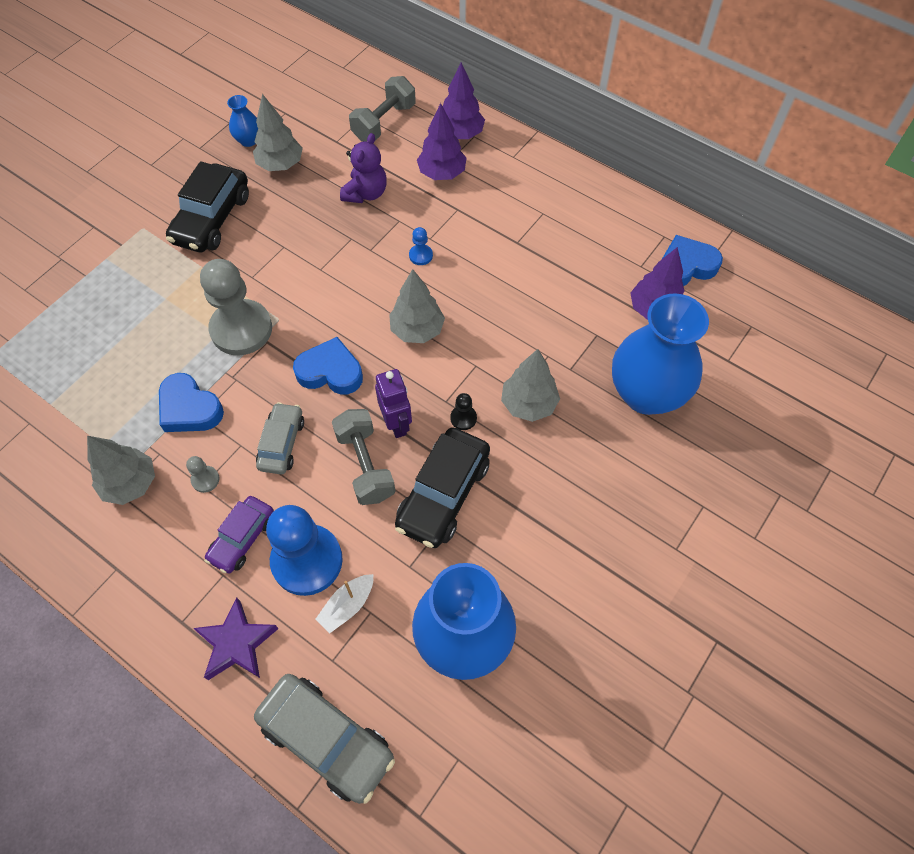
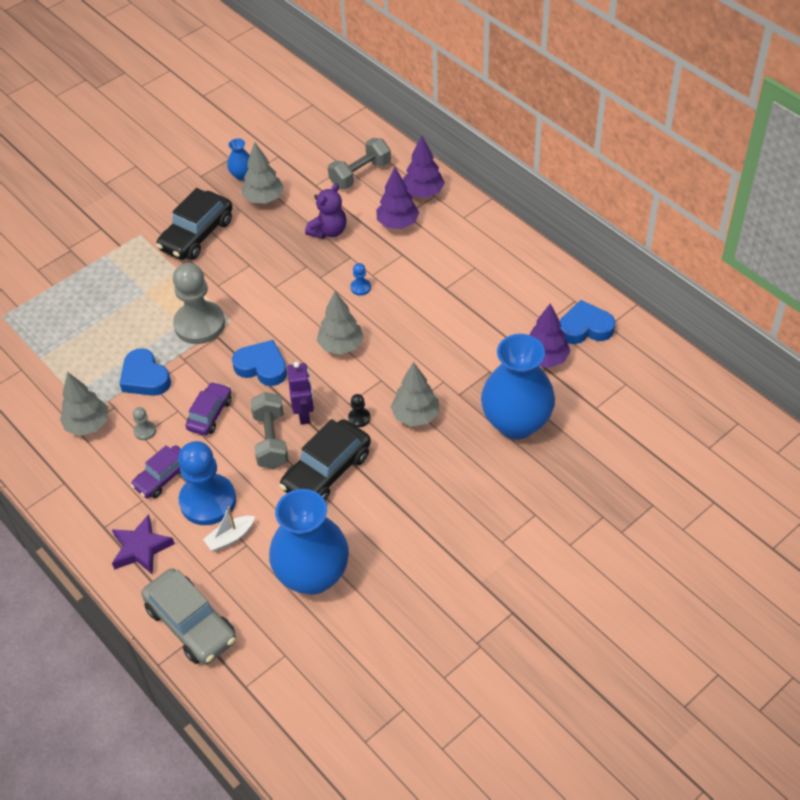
camera: 15 degrees right, 10 degrees down
(281, 443) = (210, 414): grey car -> purple car

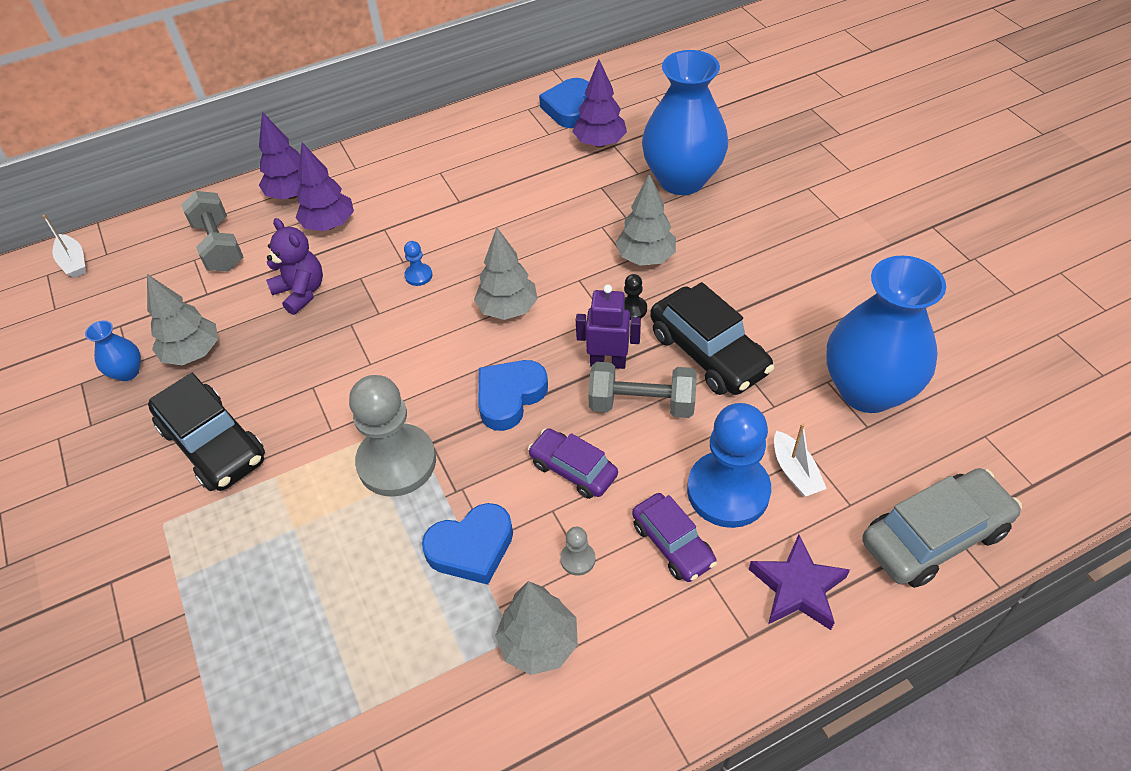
camera: 75 degrees left, 0 degrees up
(326, 111) = (74, 262): none -> white boat

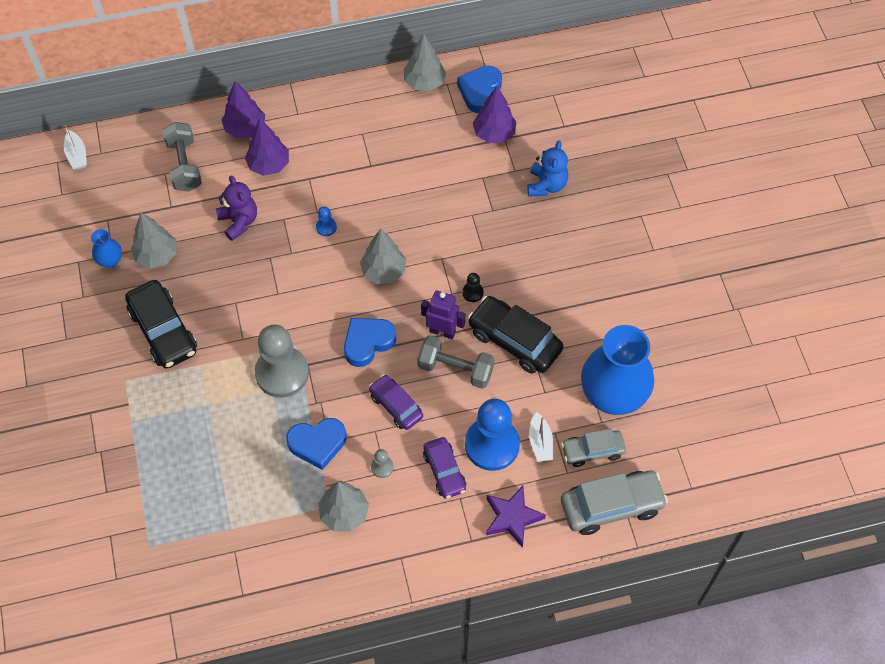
camera: 10 degrees right, 10 degrees up
(645, 258) = (496, 251): grey tree -> grey tree (424, 82)
(681, 179) = (546, 185): blue vase -> blue teddy bear
(708, 353) = (514, 341): black car -> black car turned 150 degrees clockwise
(872, 467) = (592, 451): none -> grey car

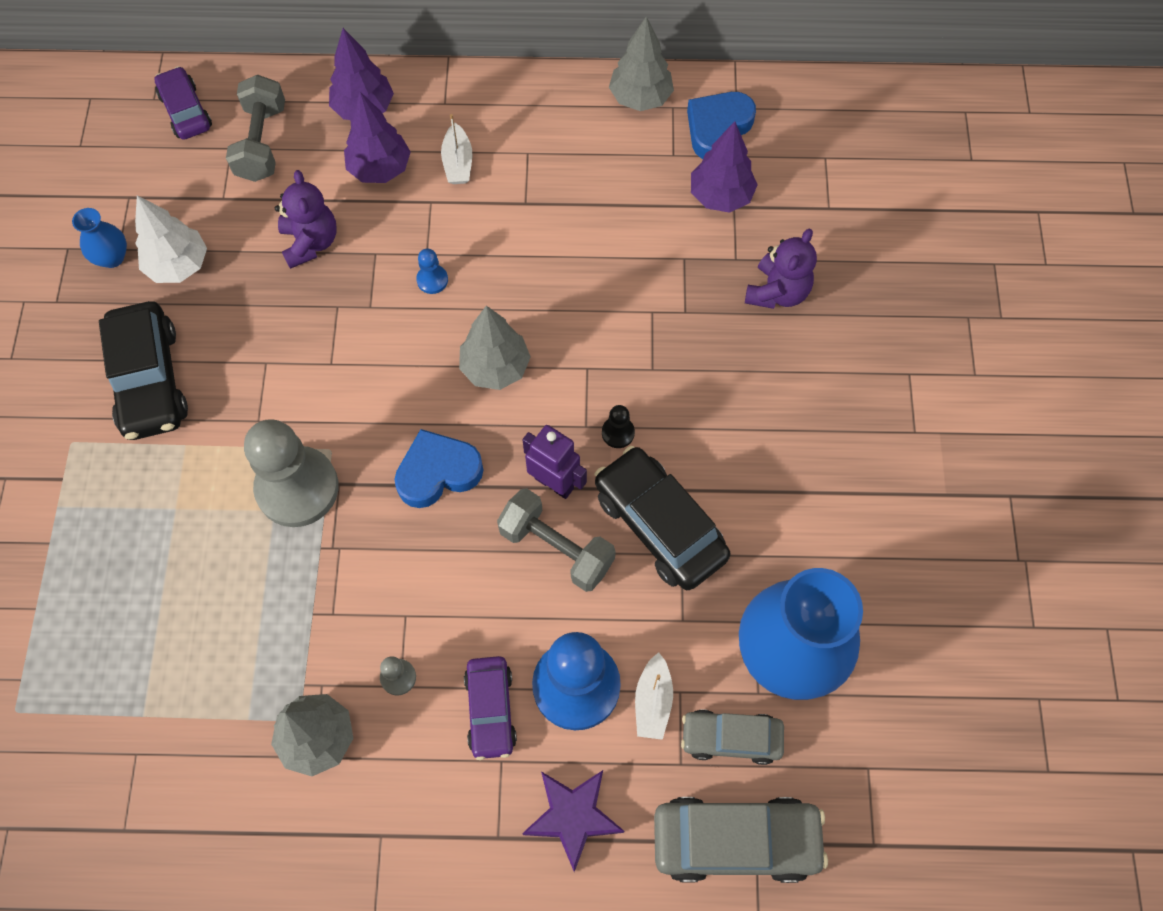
camera: 15 degrees right, 5 degrees up
(77, 155) = (120, 95): white boat -> white boat (458, 163)
(156, 255) = (178, 265): grey tree -> white tree
(317, 444) = (314, 614): blue heart -> none
(396, 406) = (449, 584): purple car -> purple car (185, 111)
(546, 185) = (777, 292): blue teddy bear -> purple teddy bear

